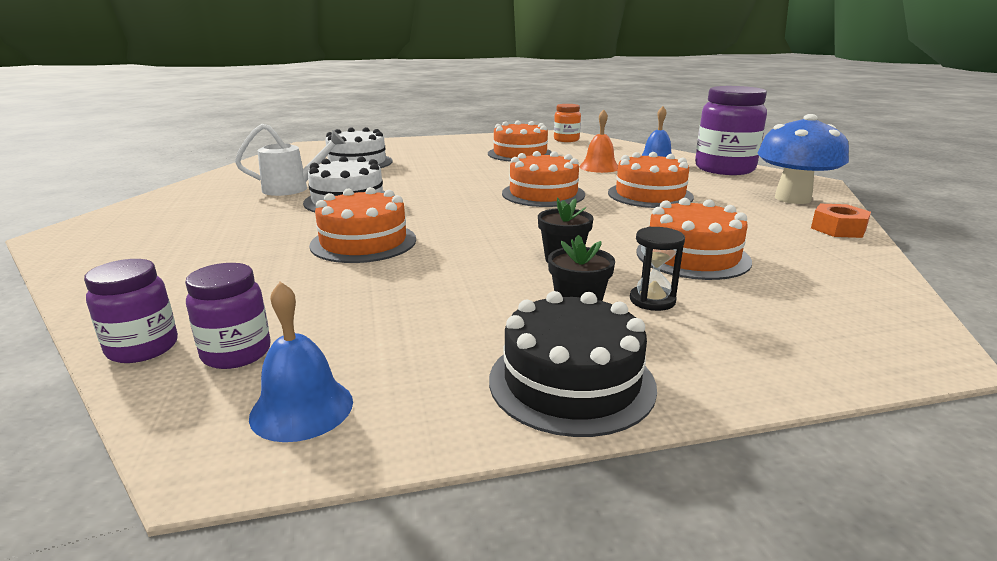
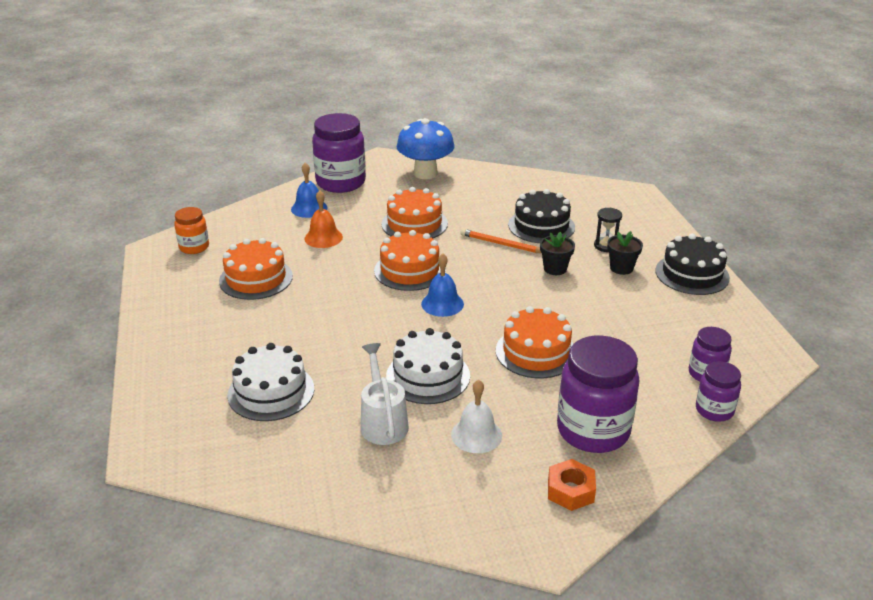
camera: 90 degrees left, 10 degrees up
(193, 263) = (593, 431): none -> purple jar
(243, 216) = (476, 435): none -> white bell
(302, 408) = (741, 343): blue bell -> blue bell (442, 304)
(621, 232) = (502, 244): none -> orange pencil
(692, 256) = (541, 226): orange cake -> black cake
(838, 229) = (488, 174): orange nut -> orange nut (570, 491)

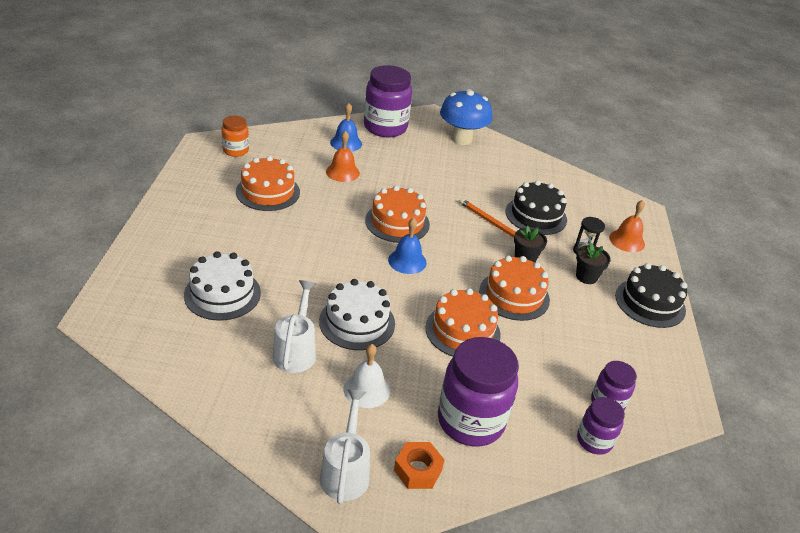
camera: 15 degrees right, 5 degrees up
(414, 224) = (425, 182): orange cake -> orange cake (514, 295)
(502, 516) = (345, 471): none -> white watering can
(639, 225) = (627, 241): none -> orange bell

